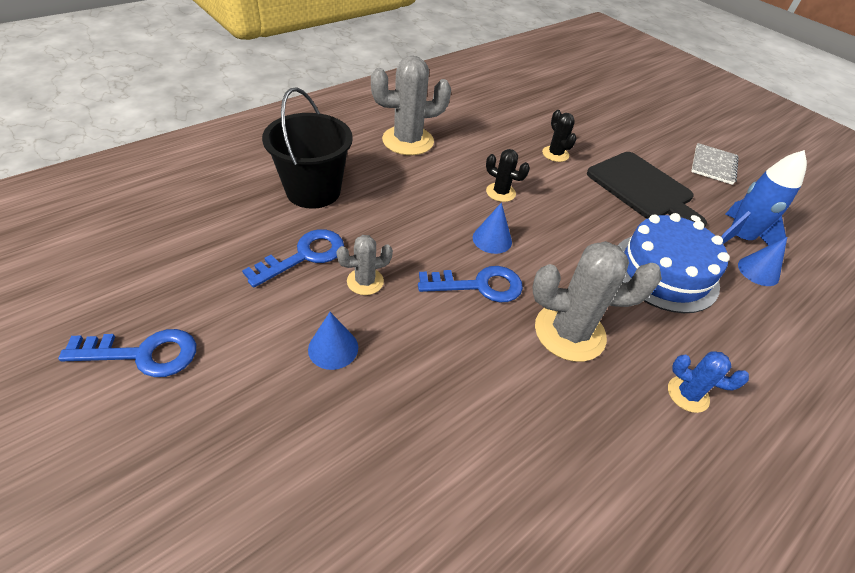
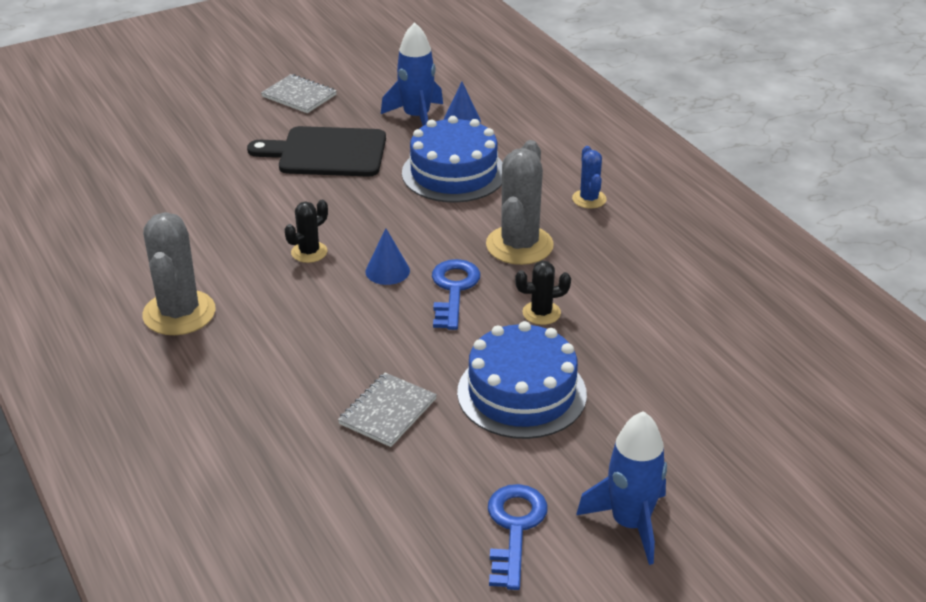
camera: 75 degrees left, 10 degrees down
(127, 457) = (630, 523): none -> blue rocket
(304, 256) = (387, 412): blue key -> grey notebook
(313, 191) = (268, 403): black bucket -> none
(333, 348) = (521, 393): blue cone -> blue cake
(365, 281) = (435, 367): grey cactus -> none
(555, 154) = (246, 198): black cactus -> black cactus (541, 313)
(642, 188) = (327, 153): black cutting board -> black cutting board turned 150 degrees counterclockwise
(688, 394) = (589, 199): blue cactus -> blue cactus turned 45 degrees counterclockwise

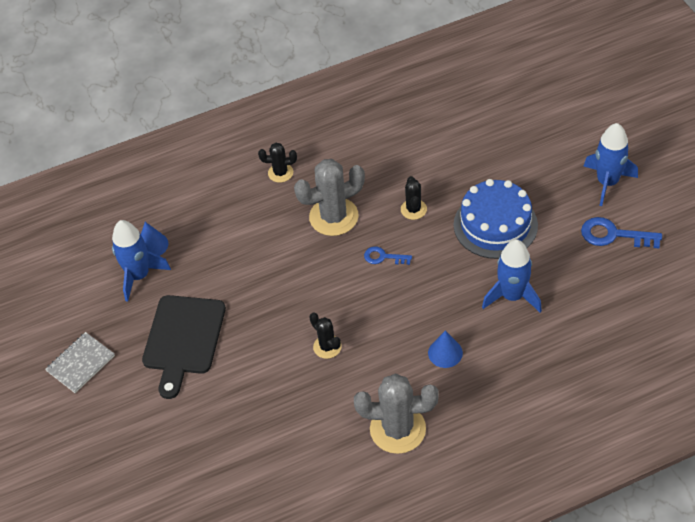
camera: 80 degrees left, 15 degrees up
(387, 271) = (357, 296): blue cone -> blue cone (445, 353)
(387, 412) = (512, 296): grey notebook -> blue rocket
(453, 290) = (383, 257): blue key -> blue key, size x0.61
(454, 173) = (230, 252): blue cake -> none
(519, 245) = (333, 217): grey cactus -> grey cactus turned 45 degrees counterclockwise
(589, 199) = (280, 173): blue cactus -> black cactus

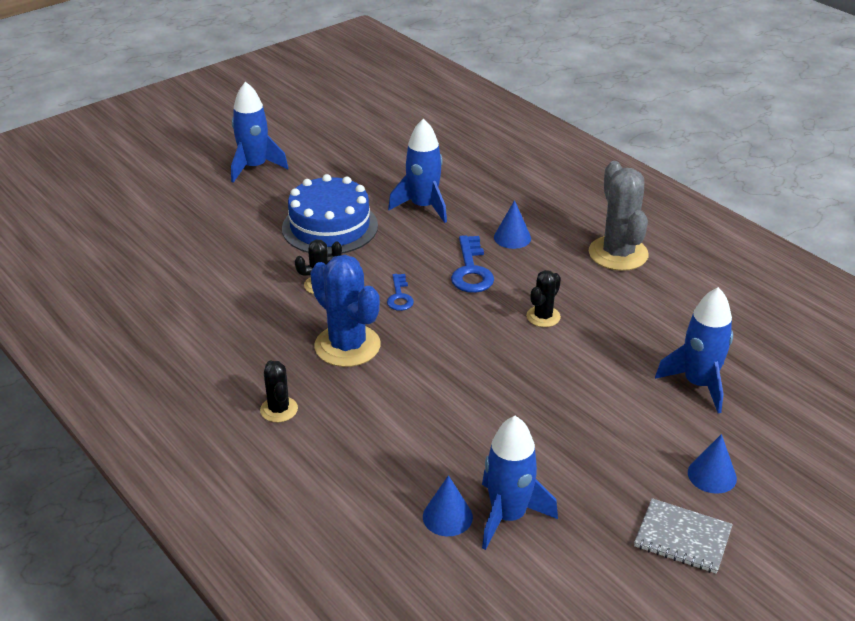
camera: 110 degrees left, 15 degrees down
(122, 401) = (712, 475): none -> blue cone
(183, 339) = (591, 440): black cutting board -> none
(212, 428) = (698, 384): none -> blue rocket
(333, 217) = (347, 346): grey cactus -> blue cactus
(613, 235) = (325, 159): blue key -> blue key (471, 270)

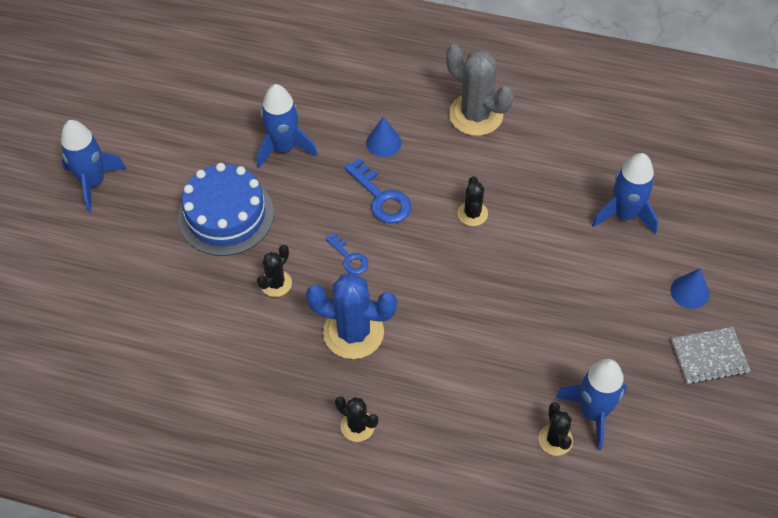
camera: 35 degrees left, 20 degrees up
(447, 516) = (555, 440): blue cone -> black cactus

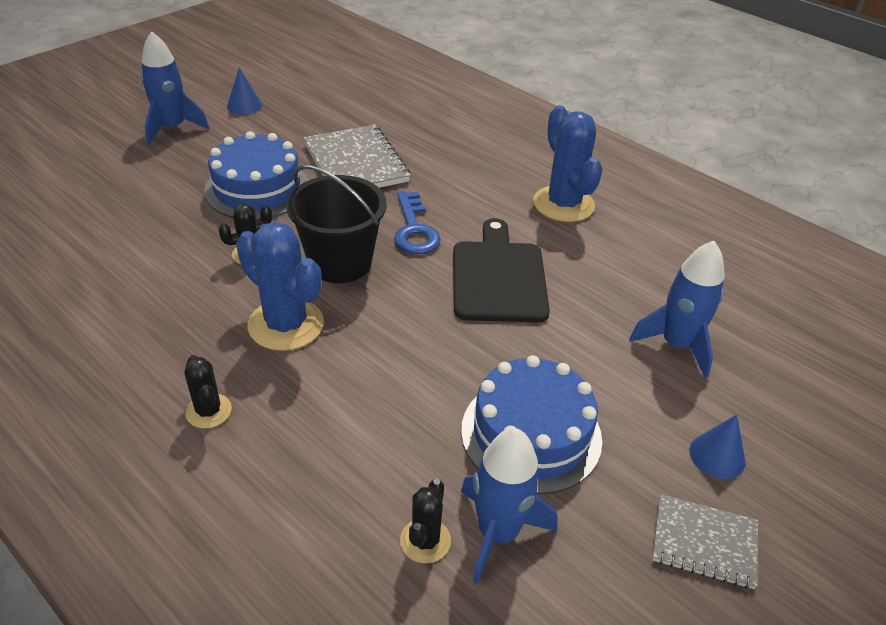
camera: 25 degrees right, 15 degrees down
(284, 148) = (356, 163): blue rocket -> grey notebook
(349, 257) = (340, 262): blue key -> black bucket
(383, 143) = (452, 192): blue cone -> blue cone (244, 106)
(472, 213) = (498, 277): black cactus -> black cutting board
(475, 115) = (563, 204): grey cactus -> blue cactus
(572, 334) = (531, 434): none -> blue cake

